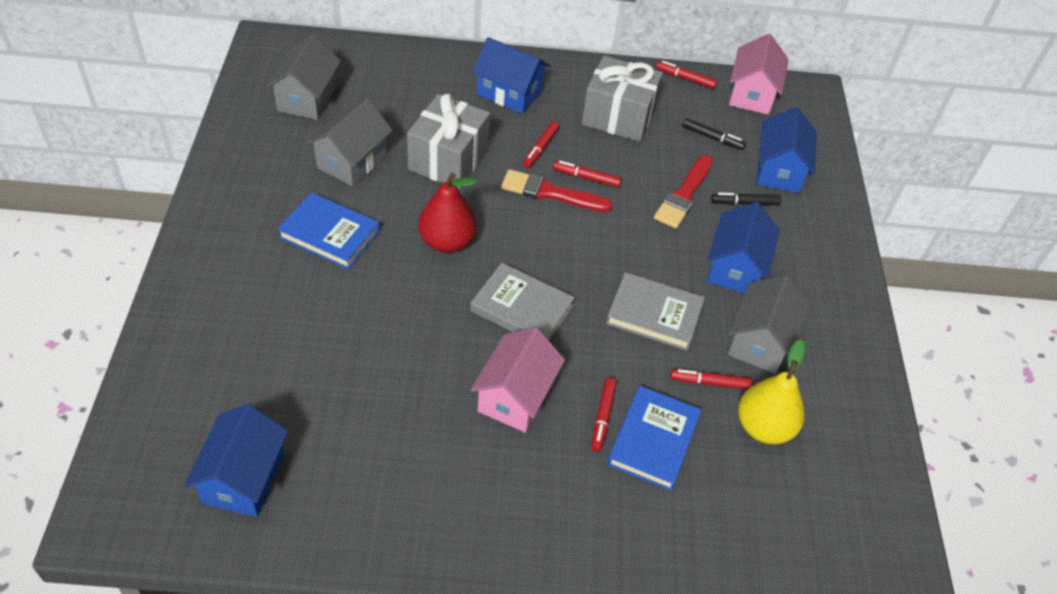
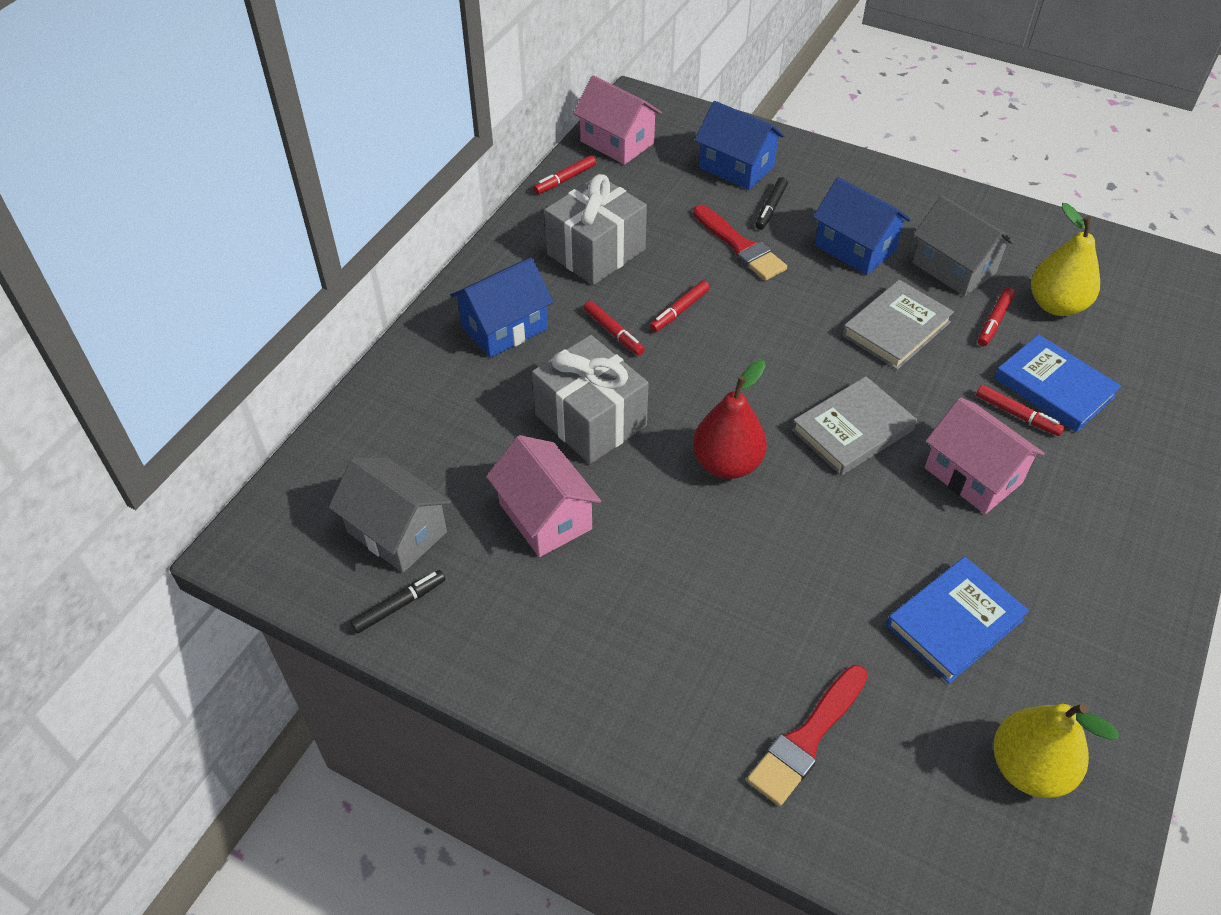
camera: 60 degrees left, 0 degrees up
(243, 478) = (1028, 768): blue house -> yellow pear
(330, 234) = (666, 575): blue book -> blue book (954, 622)
(352, 161) = (545, 516): grey house -> pink house
(550, 193) = (688, 348): red brush -> red brush (807, 738)
(712, 138) = (667, 195): black marker -> black marker (399, 605)

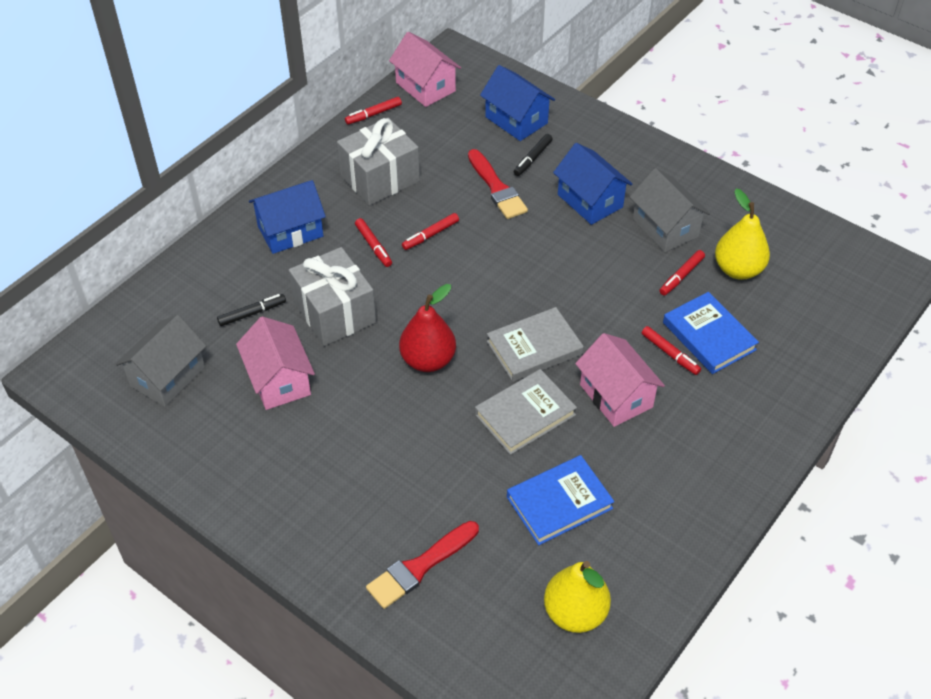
camera: 10 degrees right, 0 degrees up
(396, 532) = (167, 376): grey house -> grey house turned 75 degrees clockwise
(399, 605) = (156, 429): black marker -> black marker (252, 313)
(896, 329) = (598, 272): grey book -> grey book (525, 414)

